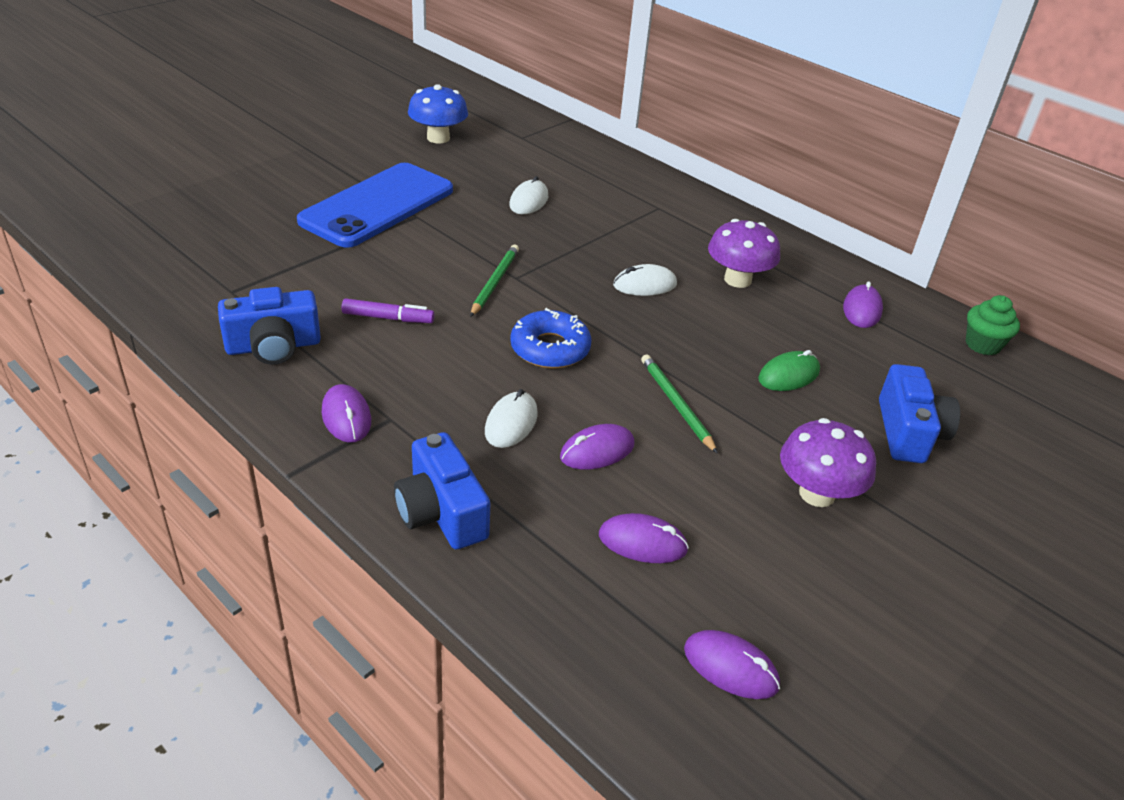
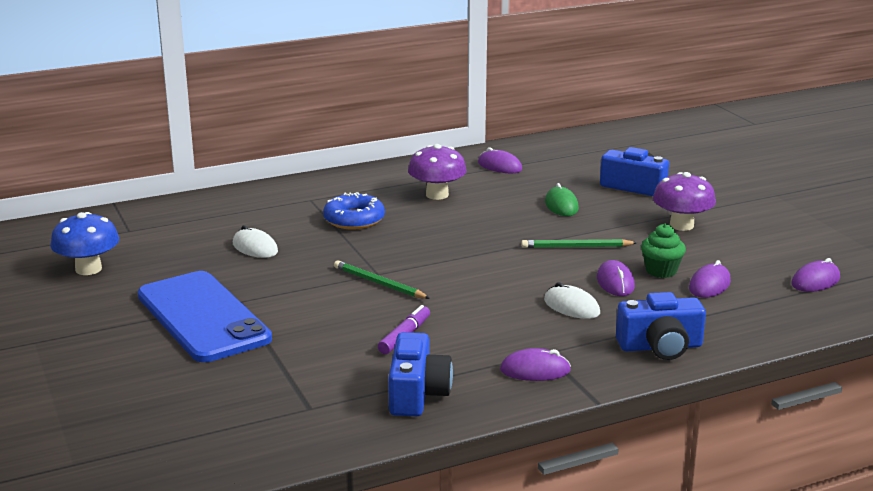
camera: 65 degrees left, 15 degrees down
(550, 348) = (487, 277): blue donut -> blue donut (354, 219)
(645, 285) = (422, 227): white mouse -> none
(982, 345) = (558, 144): green cupcake -> green cupcake (661, 271)

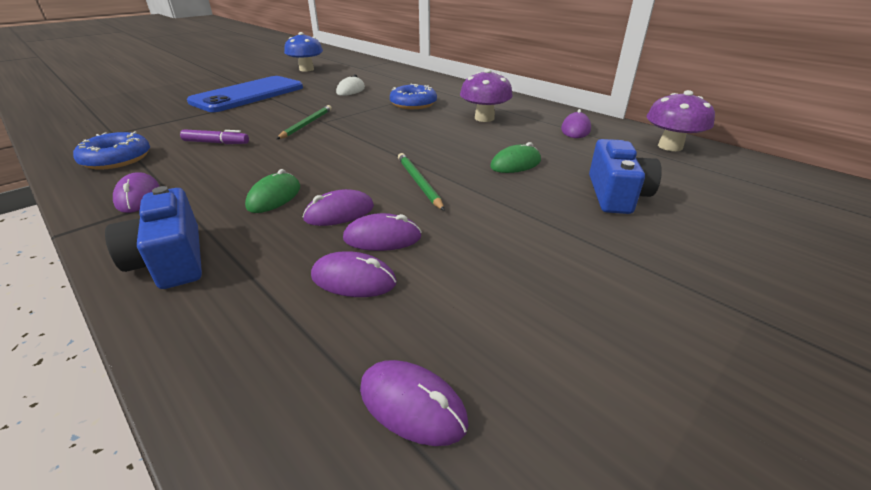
camera: 70 degrees right, 10 degrees up
(417, 393) = (117, 159): blue camera -> blue donut
(571, 307) = (274, 197): white mouse -> green mouse
(661, 271) = (382, 238): green cupcake -> purple mouse
(681, 225) = (532, 238): purple mushroom -> purple mushroom (670, 146)

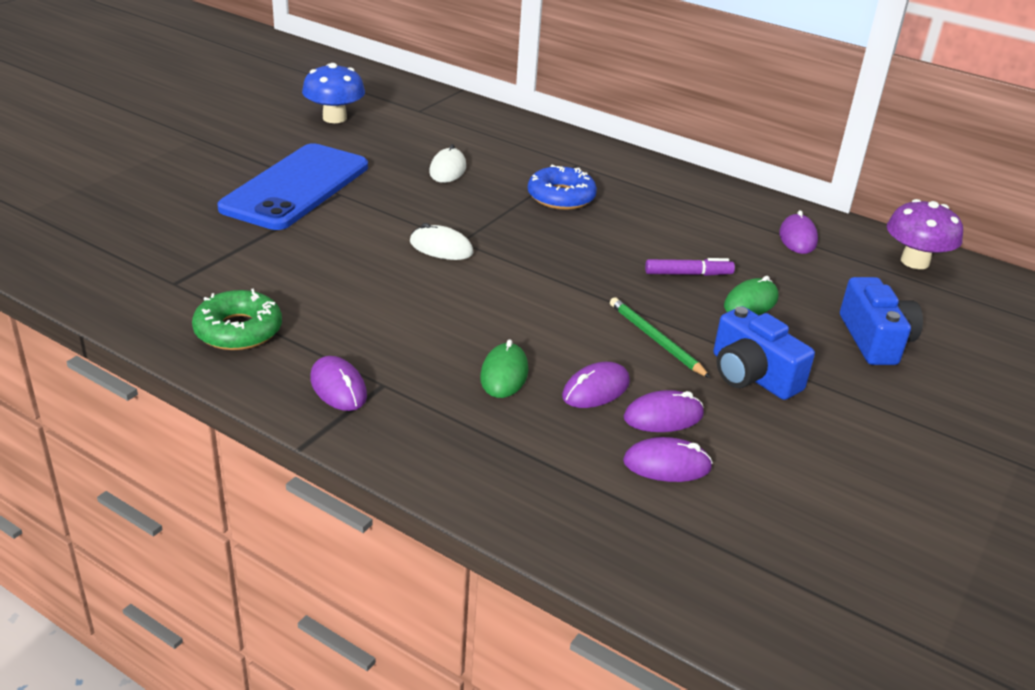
camera: 15 degrees left, 0 degrees up
(117, 159) = (238, 330): blue donut -> green donut
(171, 259) = (465, 462): blue camera -> blue camera (752, 375)
(216, 143) = (346, 292): purple marker -> purple marker (688, 274)
(307, 124) = (441, 248): green pencil -> white mouse
(412, 405) = (785, 561): purple mouse -> none
(484, 118) = (674, 222): purple mushroom -> none

